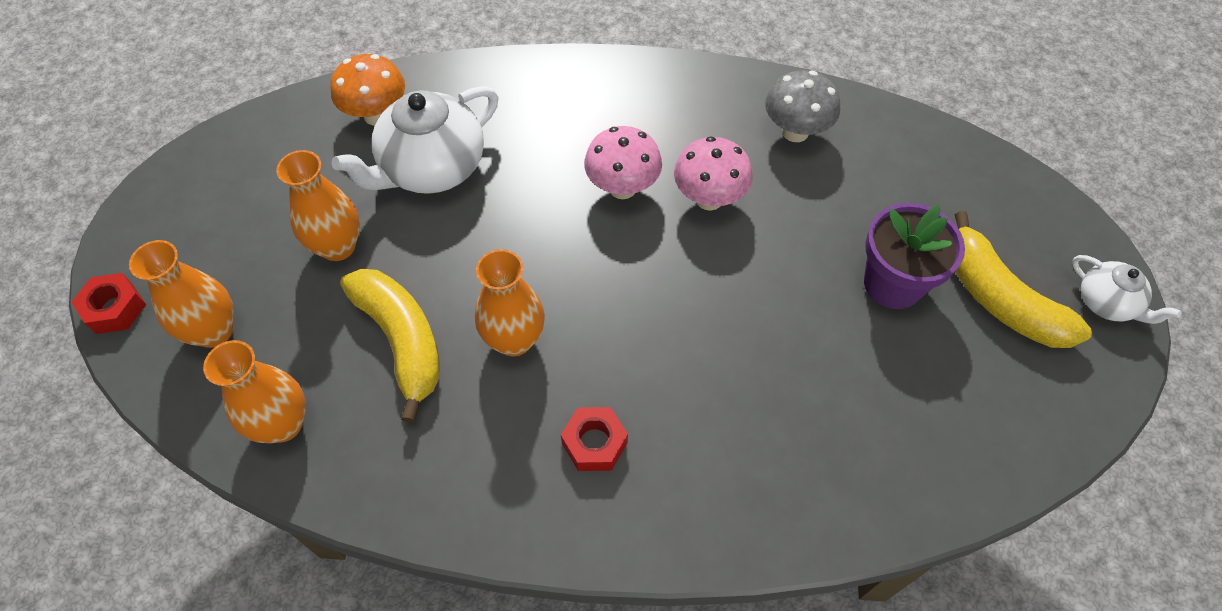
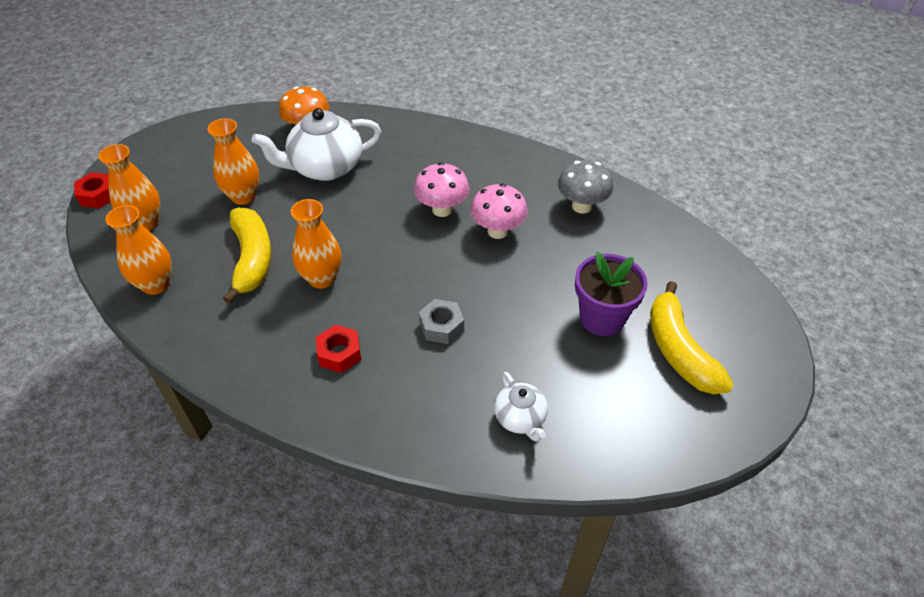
camera: 20 degrees right, 10 degrees down
(705, 359) = (441, 326): none -> grey nut
(1106, 303) = (764, 377): white teapot -> white teapot (520, 418)

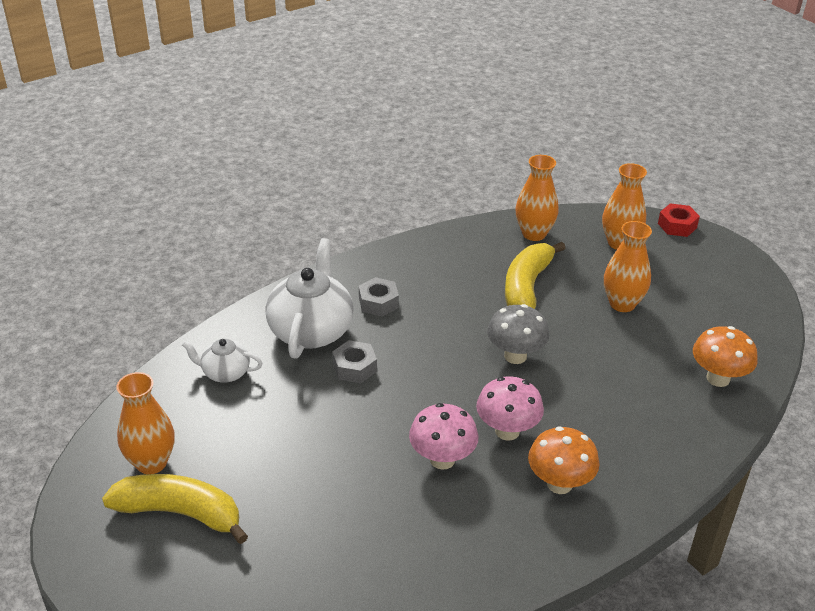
camera: 120 degrees right, 10 degrees down
(252, 259) = (527, 287): yellow banana -> yellow banana turned 90 degrees clockwise
(322, 278) = (471, 318): orange vase -> orange vase (151, 462)
(325, 167) = (637, 370): white teapot -> white teapot (311, 330)
(339, 353) = (378, 302): red nut -> grey nut
(470, 170) = (559, 484): none -> orange mushroom
(581, 206) = (427, 554): grey mushroom -> grey mushroom (515, 356)
(602, 318) = (266, 478): purple flower pot -> none

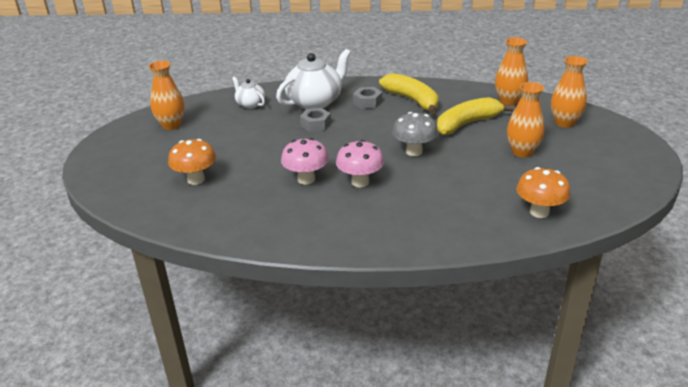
camera: 40 degrees right, 5 degrees down
(180, 513) = (157, 148): yellow banana -> yellow banana (412, 100)
(559, 484) = (356, 217): orange mushroom -> orange mushroom (196, 179)
(677, 225) = (623, 127): red nut -> none

